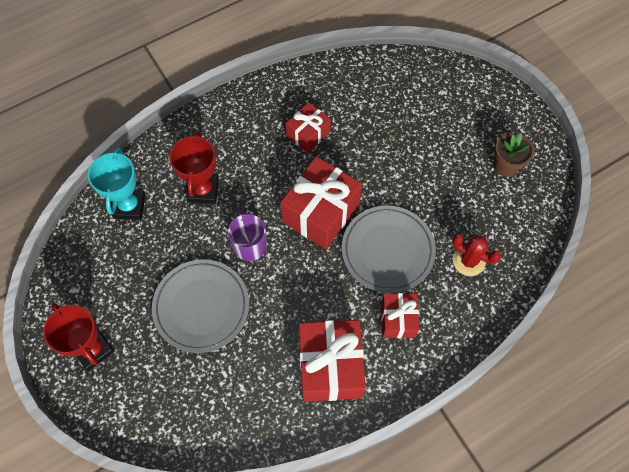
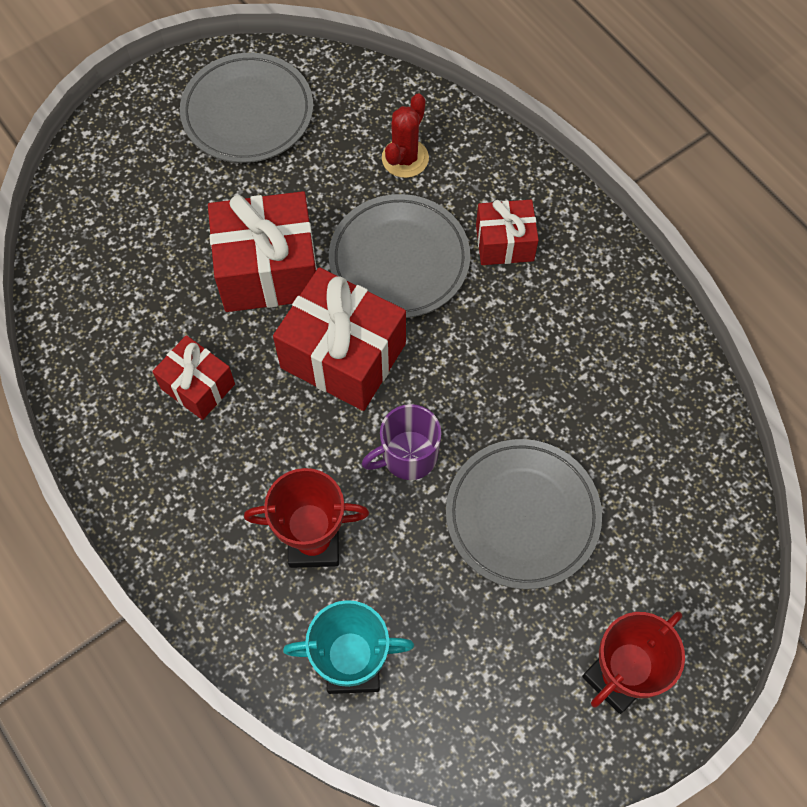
camera: 95 degrees left, 0 degrees up
(330, 366) = (587, 325): red gift -> red gift (268, 270)
(505, 166) = (247, 113): brown flower pot -> grey plate

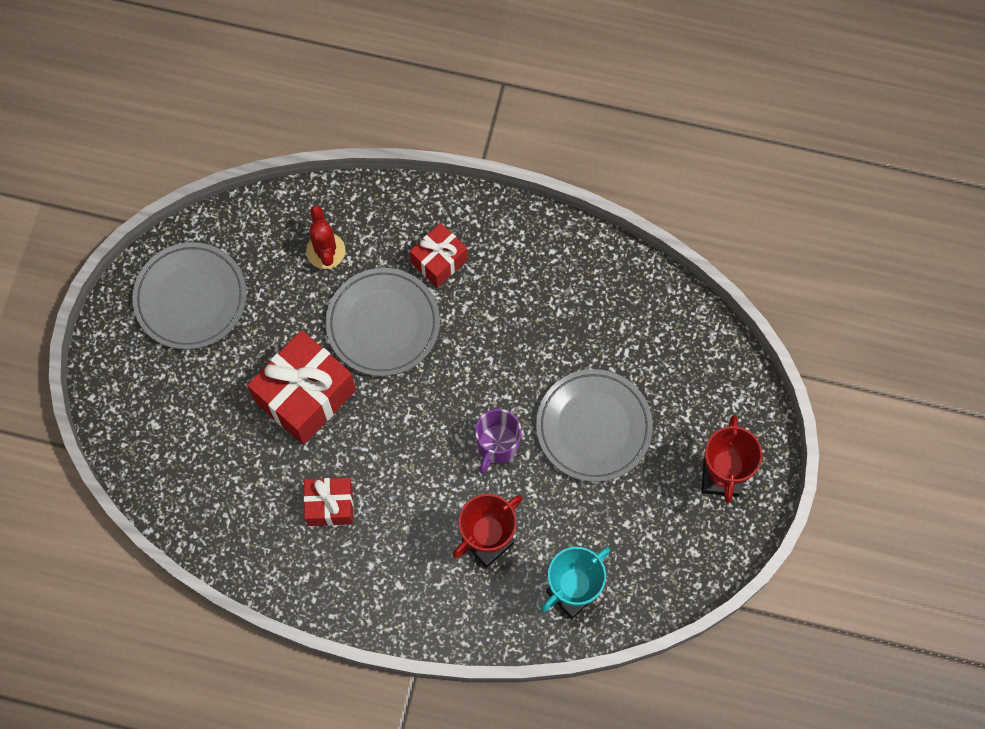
camera: 40 degrees left, 5 degrees up
(343, 355) = (403, 414): red gift -> none

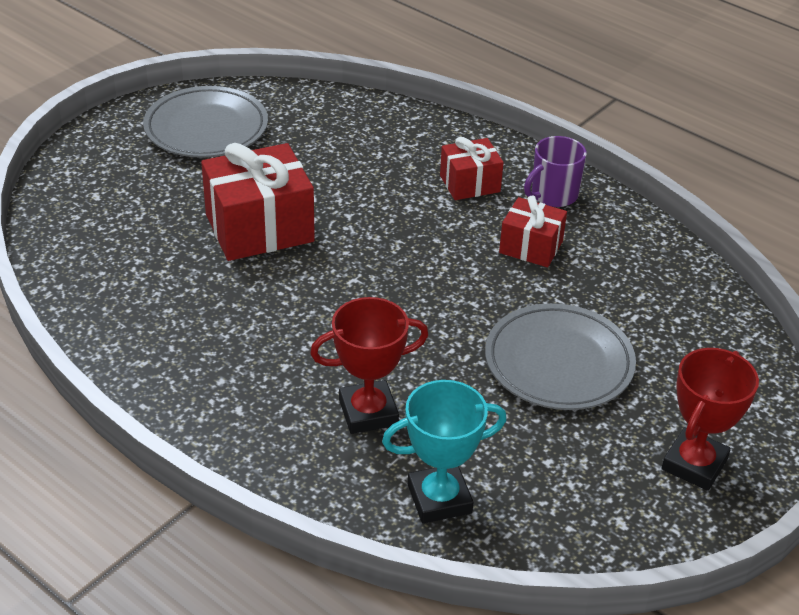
camera: 25 degrees right, 30 degrees down
(325, 251) = (360, 141): red cactus -> none
(330, 505) = (217, 316): red gift -> red gift (531, 247)
(383, 324) = (379, 206): grey plate -> none
(497, 445) = (436, 337): purple mug -> purple mug (553, 195)

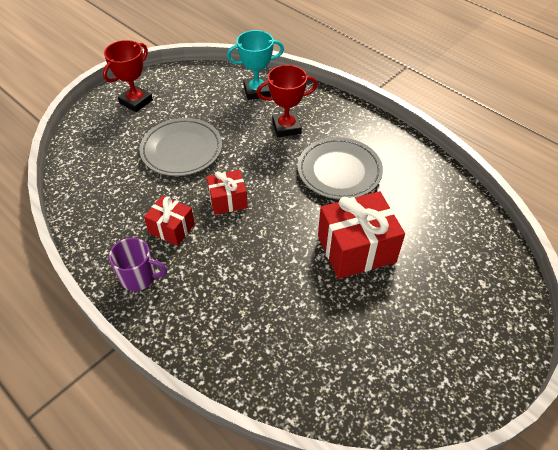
camera: 175 degrees left, 10 degrees up
(206, 128) = (418, 365): grey plate -> grey plate (339, 171)
(470, 184) = (199, 290): red gift -> red gift (228, 200)
(553, 195) = (139, 277): purple mug -> purple mug turned 45 degrees clockwise

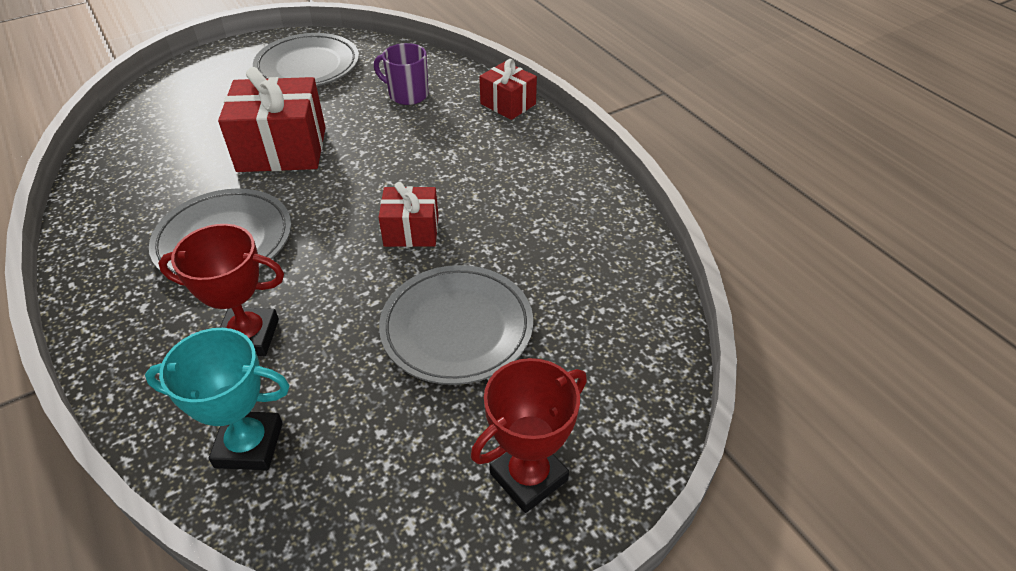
camera: 165 degrees left, 5 degrees down
(139, 277) = (552, 166): purple mug -> purple mug (407, 94)
(171, 228) = (502, 210): red gift -> red gift (508, 104)
(409, 362) = (308, 66): none -> grey plate

